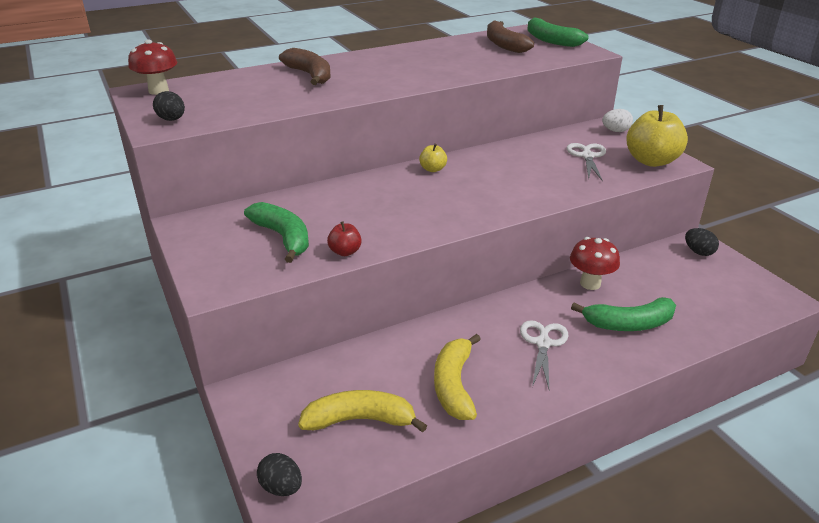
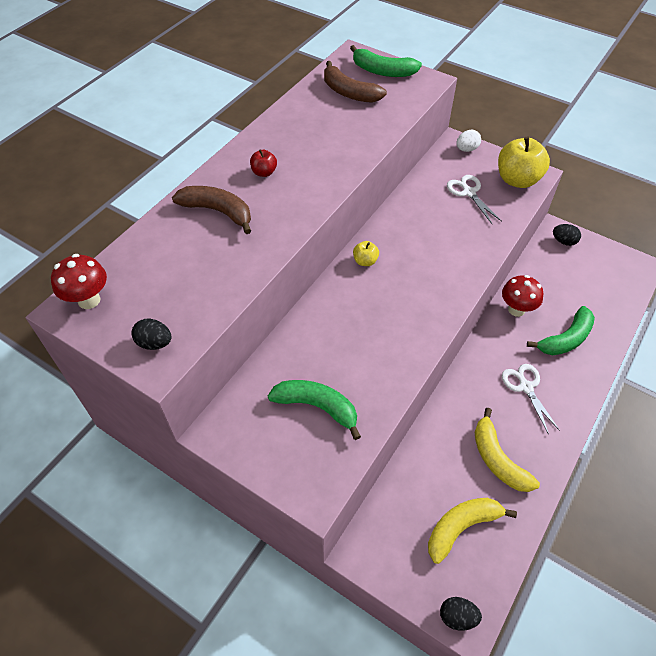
camera: 30 degrees left, 20 degrees up
(345, 252) = (381, 399): red apple -> red apple (264, 172)

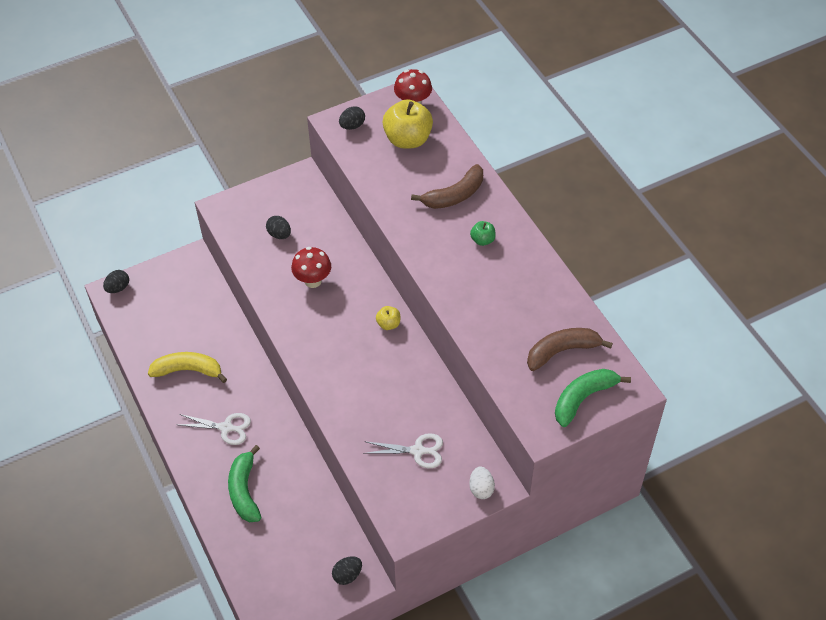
camera: 120 degrees right, 0 degrees up
(264, 172) = (482, 240): red apple -> green apple
(317, 407) = (279, 234): green banana -> black egg
(461, 527) = (163, 320): yellow banana -> none
(516, 309) = (300, 472): red mushroom -> red mushroom (313, 281)
(517, 180) = (408, 506): yellow apple -> yellow apple (408, 139)

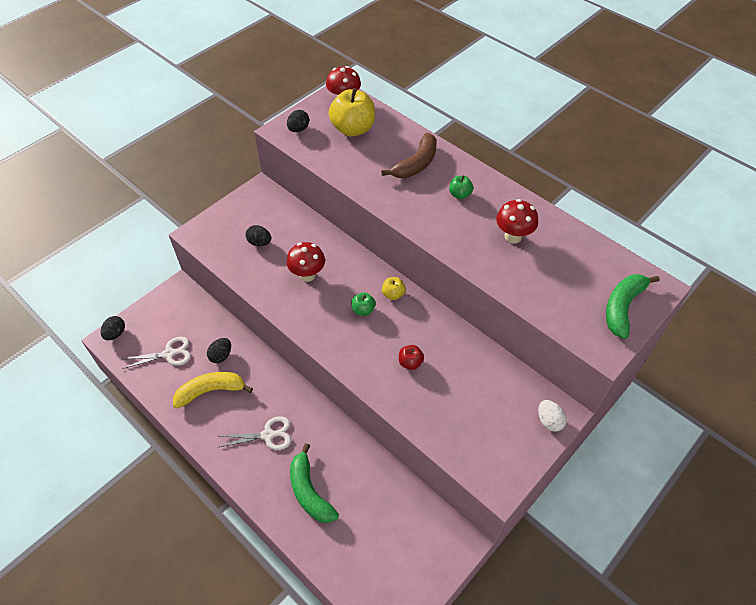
camera: 20 degrees left, 0 degrees up
(347, 575) = (443, 544): black egg -> black egg (221, 356)
(352, 331) = (363, 310): none -> green apple
(374, 395) = (410, 363): none -> red apple
(418, 451) = (474, 403): white scissors -> white scissors (169, 354)
(513, 298) = (513, 236): none -> red mushroom
(562, 351) = (580, 271): brown banana -> none

